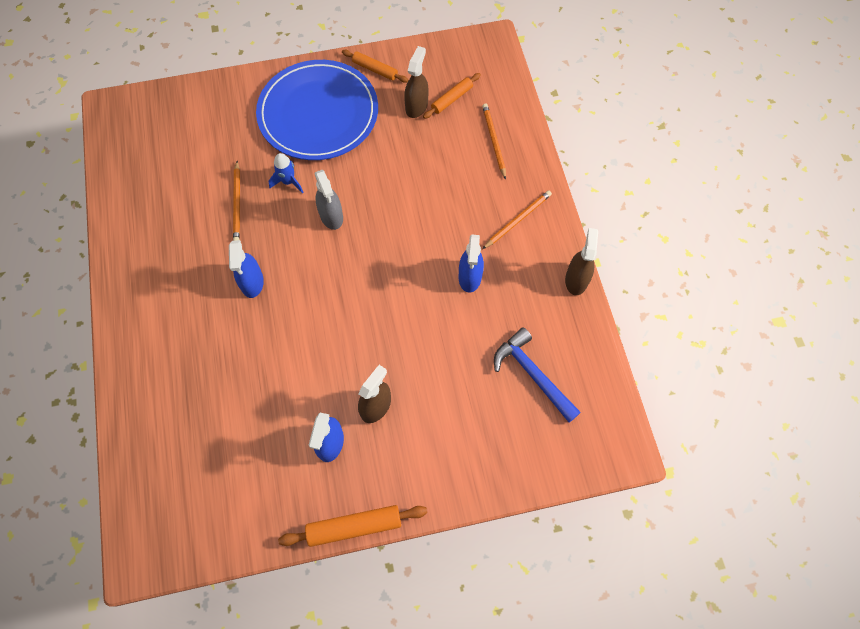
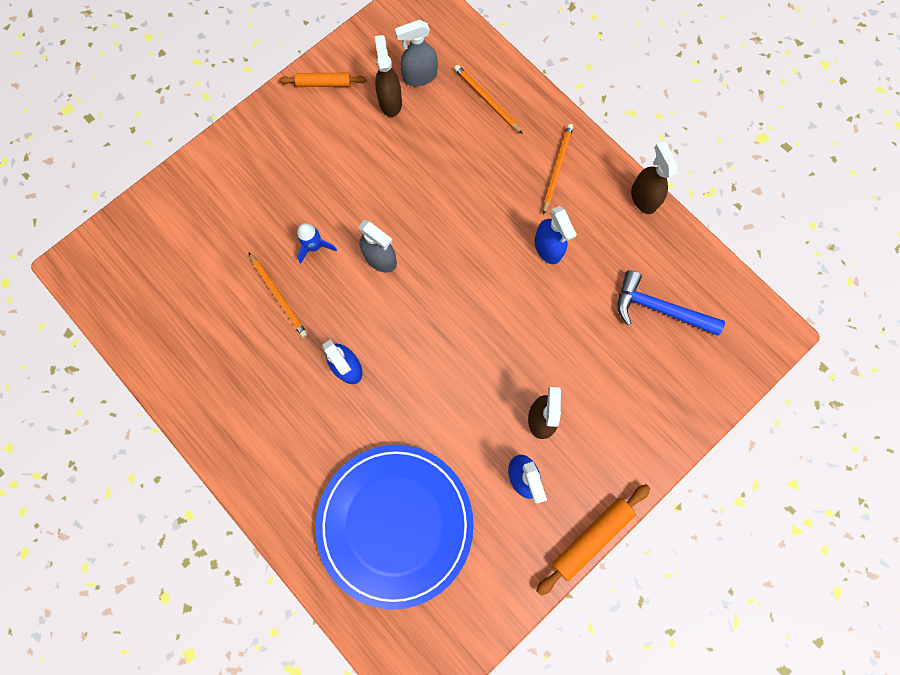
camera: 30 degrees left, 10 degrees up
(318, 113) = (297, 159): blue plate -> blue plate (395, 523)
(452, 99) = (419, 76): orange rolling pin -> grey spray bottle

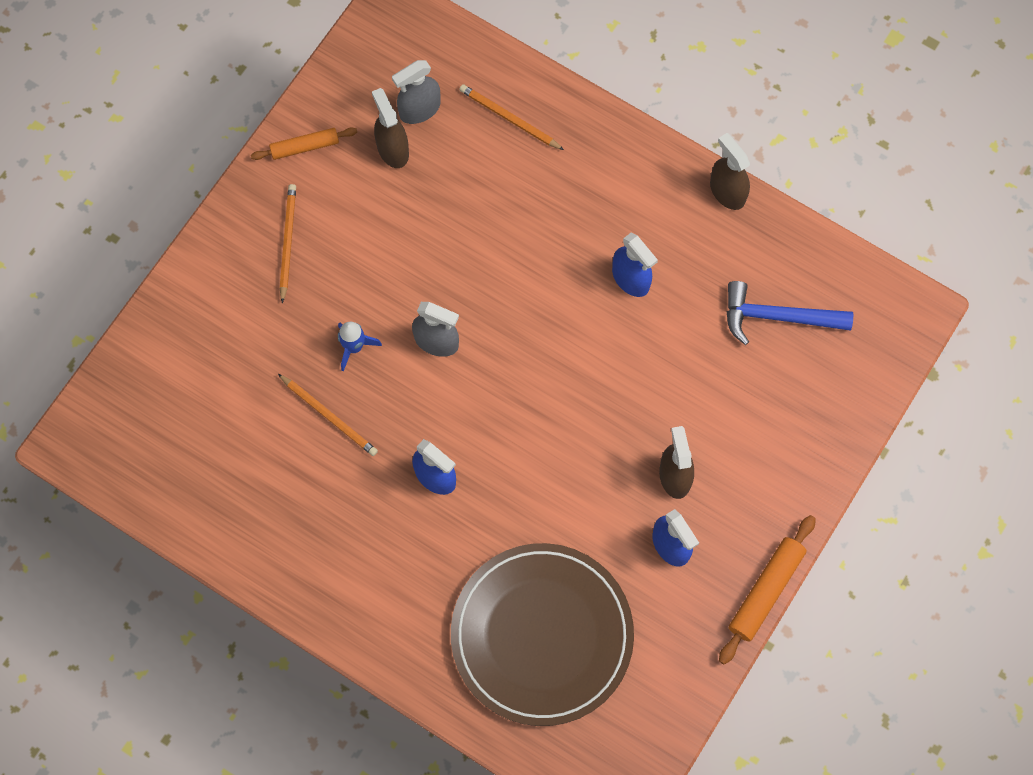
camera: 15 degrees left, 5 degrees down
(395, 523) = (542, 635): blue plate -> brown plate
(557, 168) = (616, 181): orange pencil -> orange pencil (287, 242)

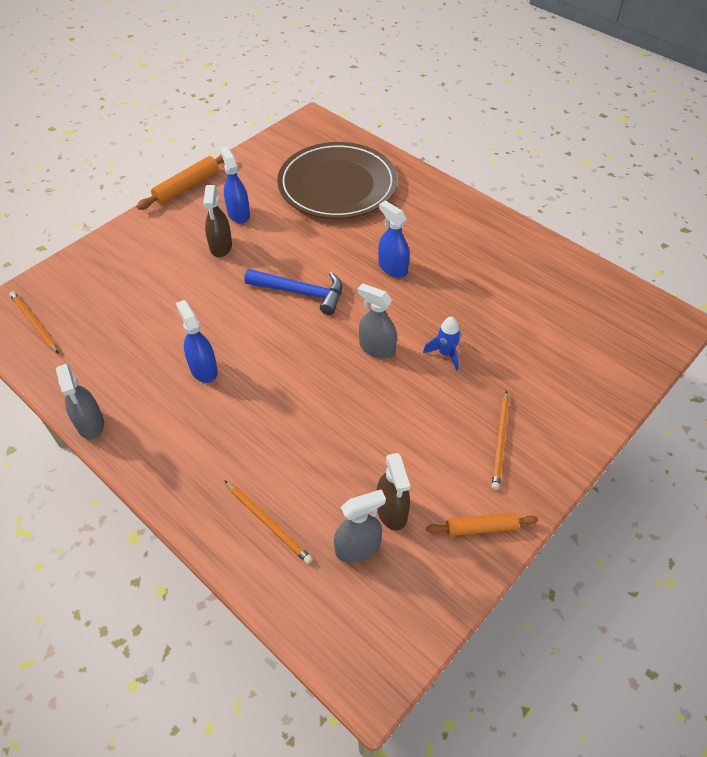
camera: 170 degrees left, 20 degrees down
(329, 416) = (469, 312): orange pencil -> orange pencil (34, 323)
(727, 191) = (90, 424): brown spray bottle -> grey spray bottle
(777, 317) = (98, 327): blue hammer -> blue hammer (301, 292)

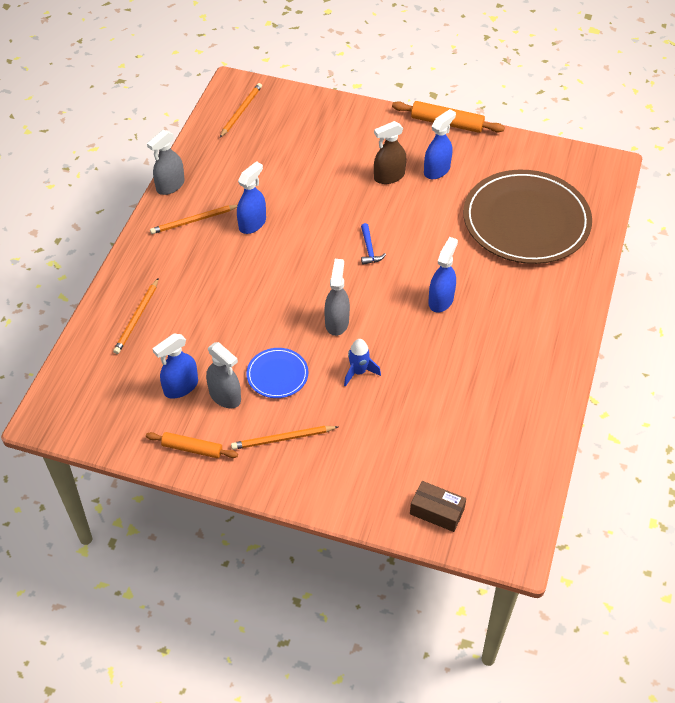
camera: 65 degrees right, 0 degrees up
(161, 419) = (193, 221): none -> orange pencil
(301, 292) = (369, 249): blue hammer -> blue hammer, size x0.53
(358, 547) = (140, 377): grey spray bottle -> grey spray bottle (225, 396)
(391, 511) = (181, 387): brown spray bottle -> blue spray bottle
(417, 418) = (277, 375): none -> blue plate
(481, 528) = (192, 449): orange rolling pin -> orange rolling pin turned 45 degrees counterclockwise
(624, 356) = (437, 511): none -> brown box

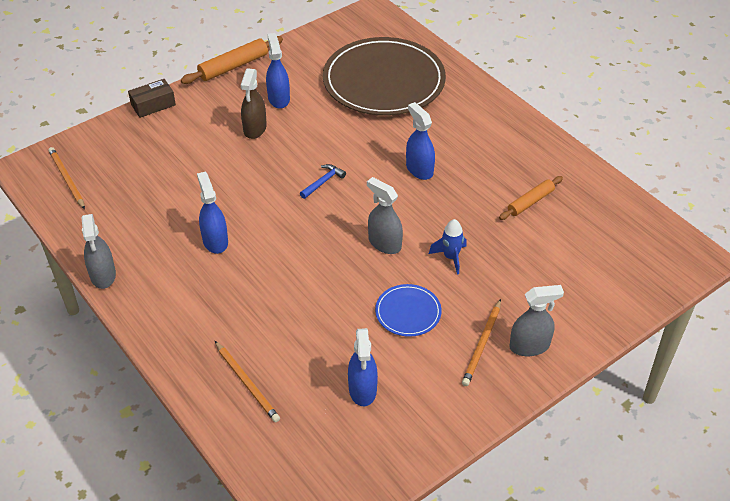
camera: 55 degrees left, 5 degrees down
(192, 449) = (442, 416): orange rolling pin -> orange rolling pin (530, 202)
(193, 221) = (167, 280): orange pencil -> none
(225, 396) = (401, 362): grey spray bottle -> grey spray bottle (529, 346)
(369, 249) = (323, 182): blue hammer -> blue hammer turned 75 degrees counterclockwise
(437, 511) = (629, 283): brown box -> brown box (153, 105)

